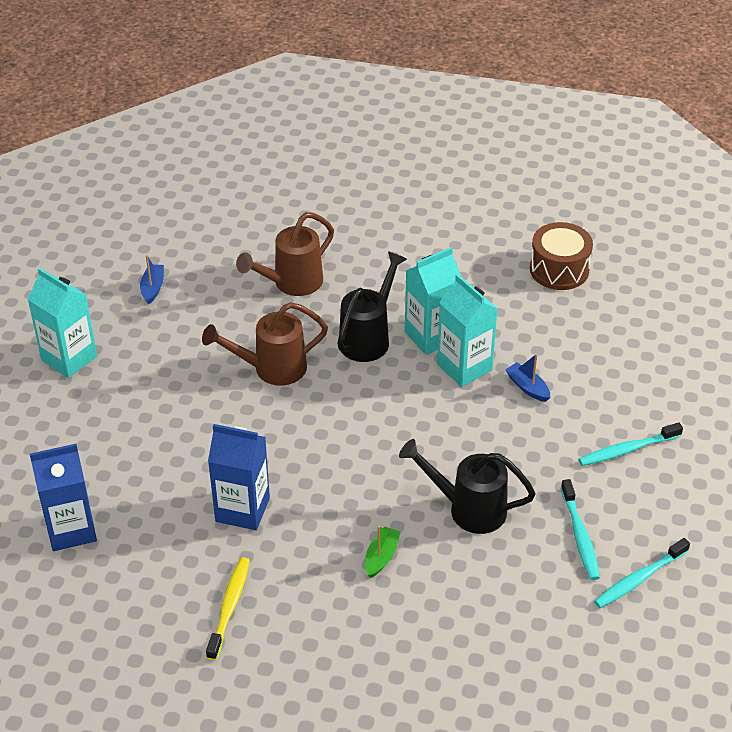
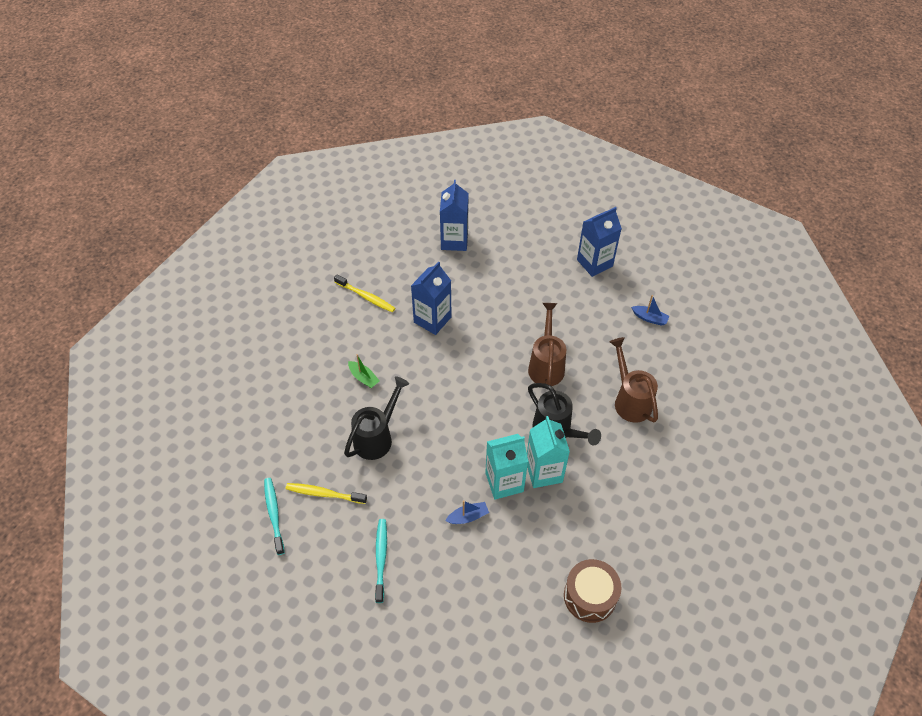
camera: 110 degrees right, 10 degrees up
(69, 358) = (594, 263): turquoise carton -> blue carton
(580, 536) = (324, 494): turquoise toothbrush -> yellow toothbrush

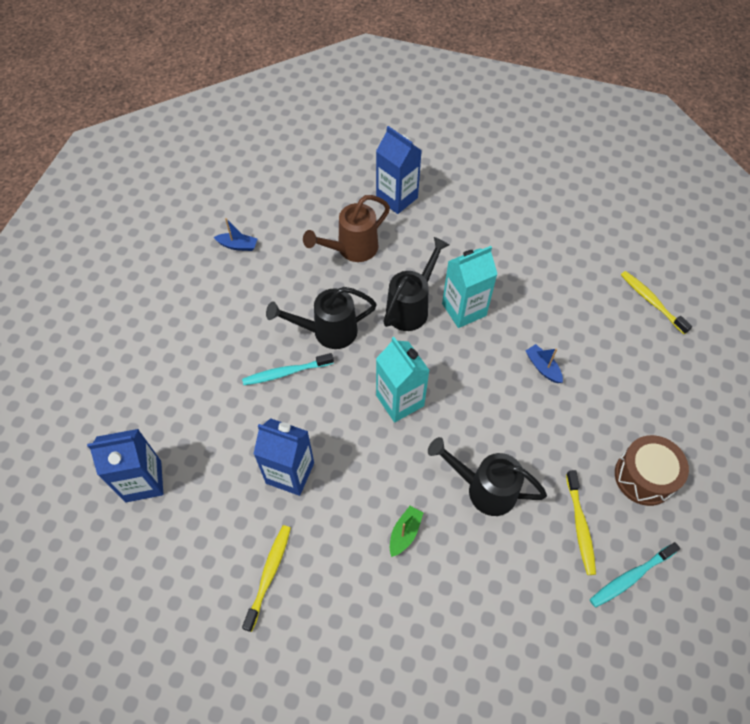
camera: 105 degrees left, 5 degrees up
(381, 558) = (626, 438): turquoise toothbrush -> turquoise toothbrush (286, 372)
(504, 482) = (490, 342): turquoise carton -> turquoise carton (400, 400)
(512, 646) = (651, 302): none -> yellow toothbrush
(546, 365) = (328, 332): brown watering can -> black watering can
(590, 596) = (576, 252): brown drum -> brown drum (644, 477)
(594, 263) = (162, 308): blue carton -> blue carton (397, 198)
(649, 318) = (238, 245): blue boat -> blue boat turned 90 degrees clockwise

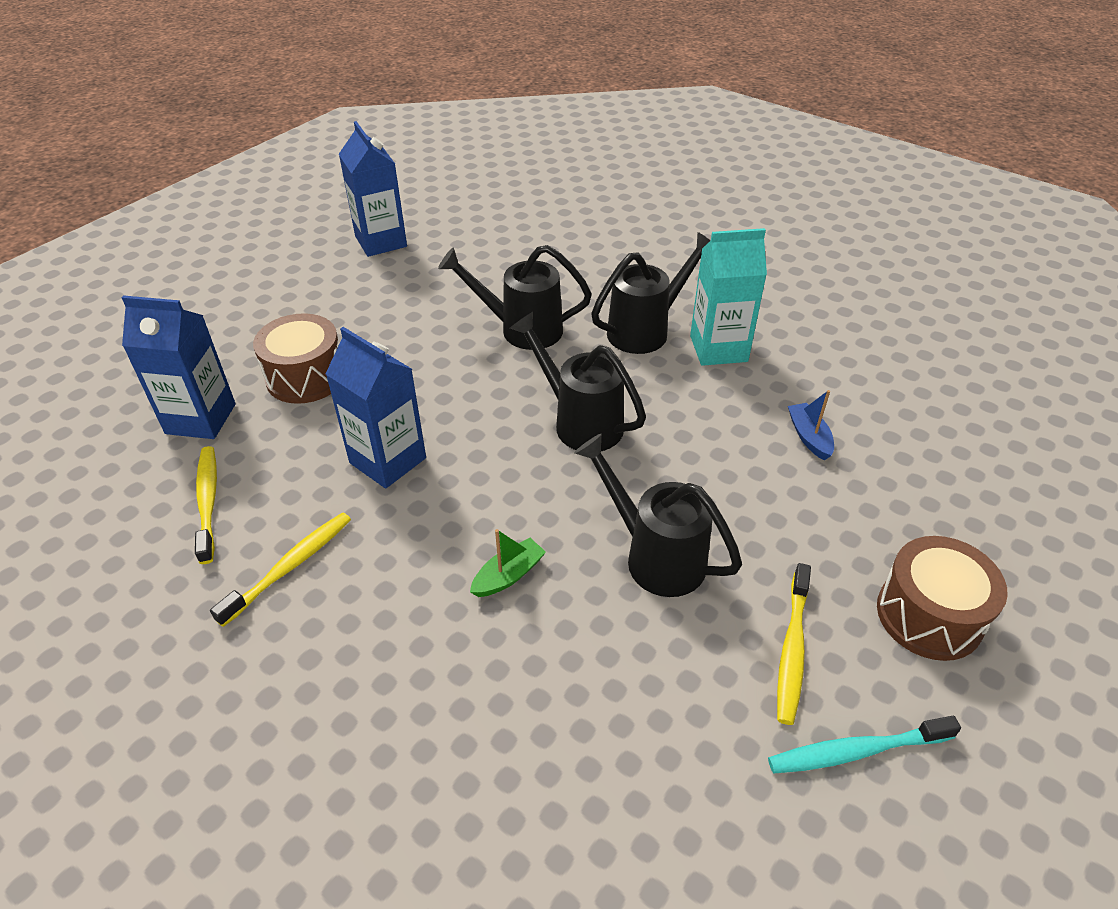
camera: 20 degrees right, 15 degrees down
(198, 421) = (306, 377): none -> brown drum
(238, 245) = (457, 228): blue boat -> none
(286, 372) = (444, 356): turquoise toothbrush -> none
(352, 249) = (596, 259): brown watering can -> none
(397, 198) = (679, 225): blue carton -> blue carton (381, 241)
(400, 400) = (580, 422): turquoise carton -> black watering can
(651, 302) = (1012, 403): yellow toothbrush -> yellow toothbrush (208, 502)

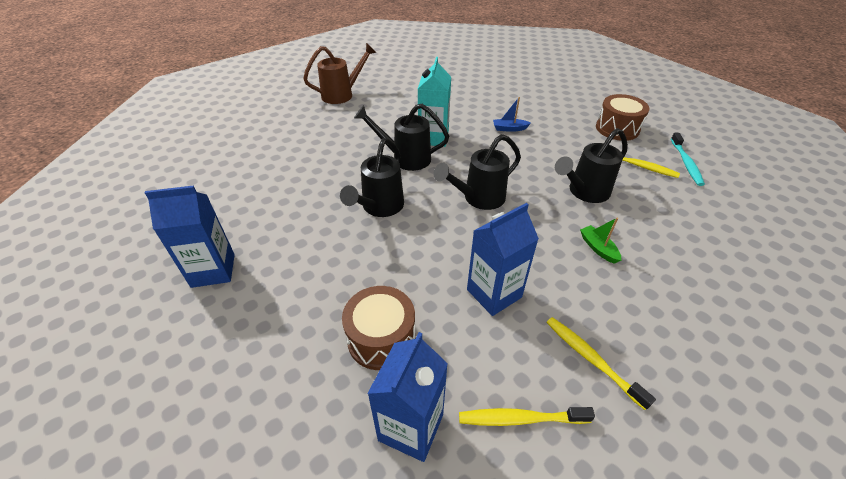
camera: 75 degrees left, 0 degrees up
(645, 330) = (405, 158): black watering can -> black watering can turned 60 degrees counterclockwise
(782, 232) = (342, 95): none -> brown watering can

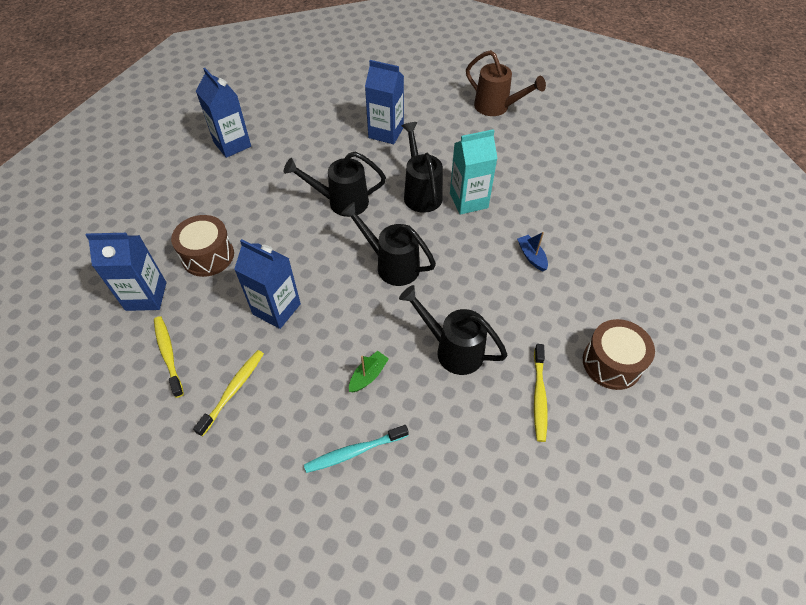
camera: 65 degrees right, 10 degrees up
(313, 155) = (386, 132): none -> blue carton
(686, 163) = (580, 450): turquoise toothbrush -> turquoise toothbrush (354, 452)

